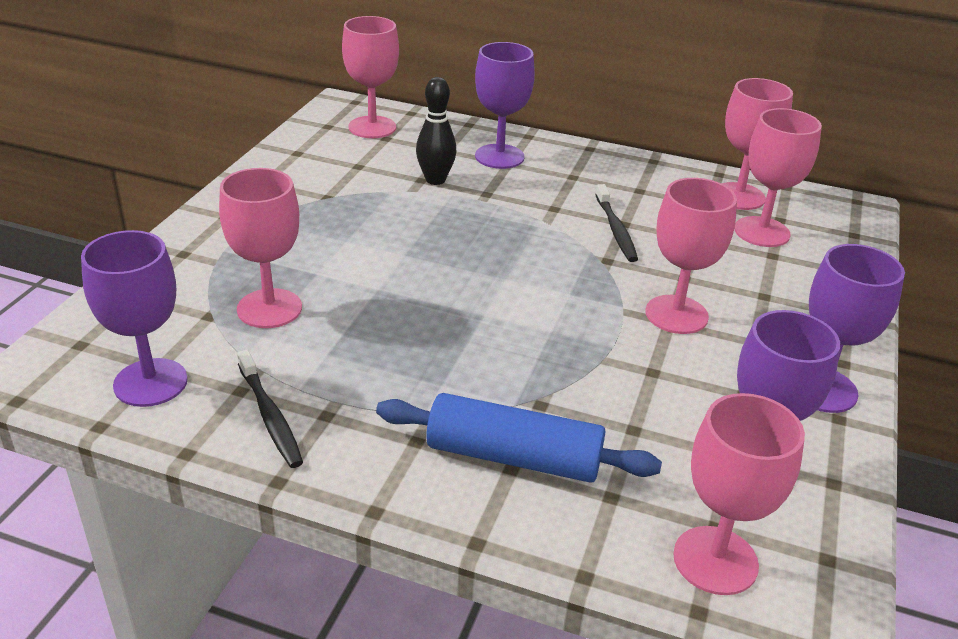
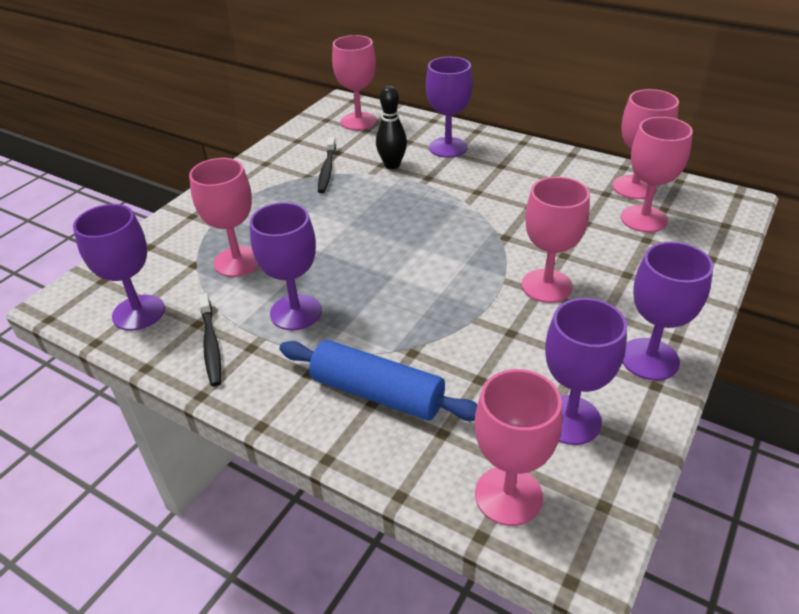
camera: 15 degrees right, 5 degrees up
(372, 367) = (296, 312): none -> purple goblet
(615, 229) = (520, 211): black toothbrush -> black toothbrush (327, 170)

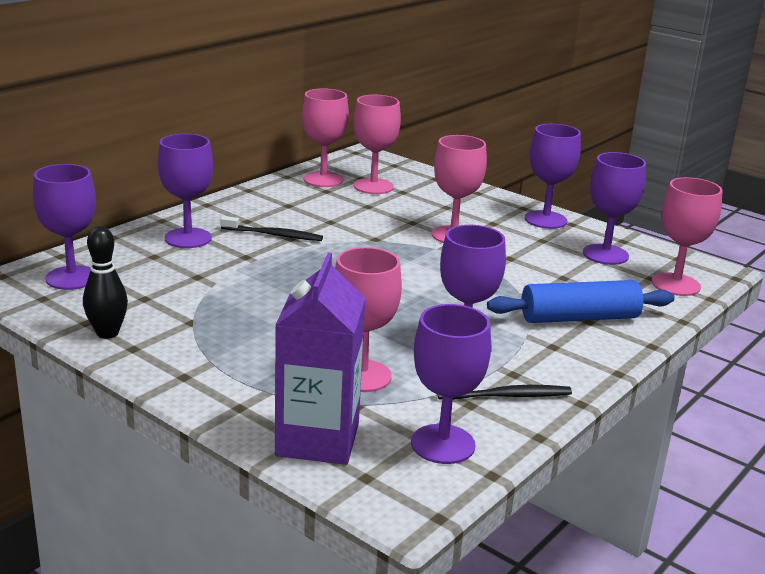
camera: 85 degrees left, 15 degrees down
(149, 253) = (317, 439): none -> purple carton
(327, 170) = (185, 308): black toothbrush -> black toothbrush (273, 235)
(358, 121) = (72, 278): pink goblet -> purple goblet
(377, 393) = (579, 318): blue rolling pin -> blue rolling pin turned 45 degrees clockwise
(392, 165) = (204, 271): black bowling pin -> black bowling pin (107, 333)

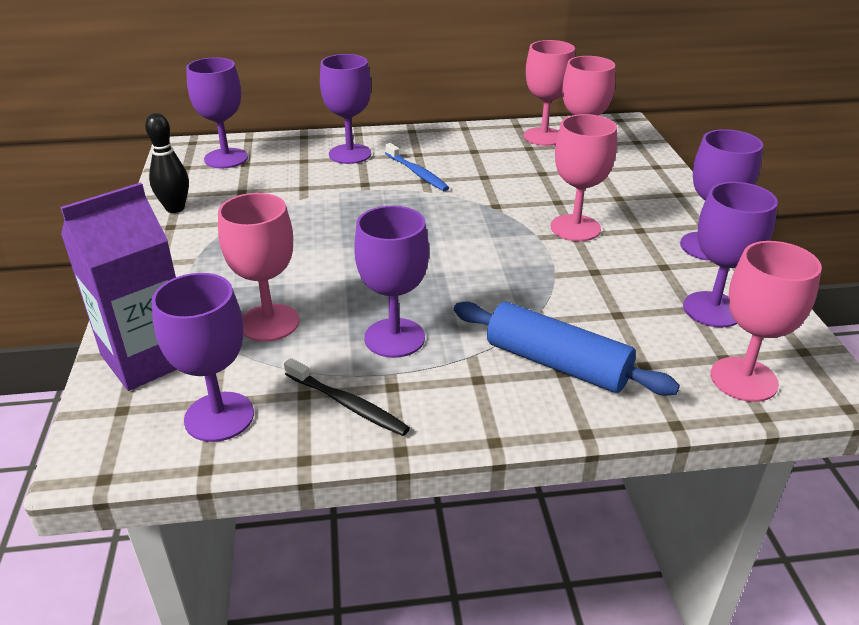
camera: 45 degrees right, 10 degrees up
(273, 235) = (417, 173): black toothbrush -> blue toothbrush

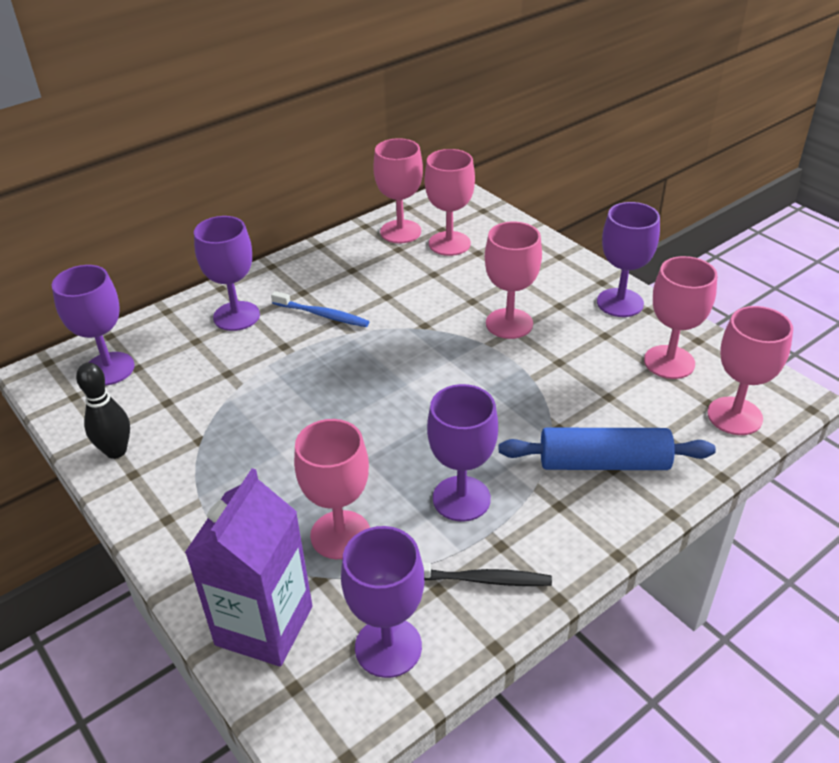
camera: 30 degrees left, 5 degrees up
(712, 309) = (669, 362): purple goblet -> pink goblet

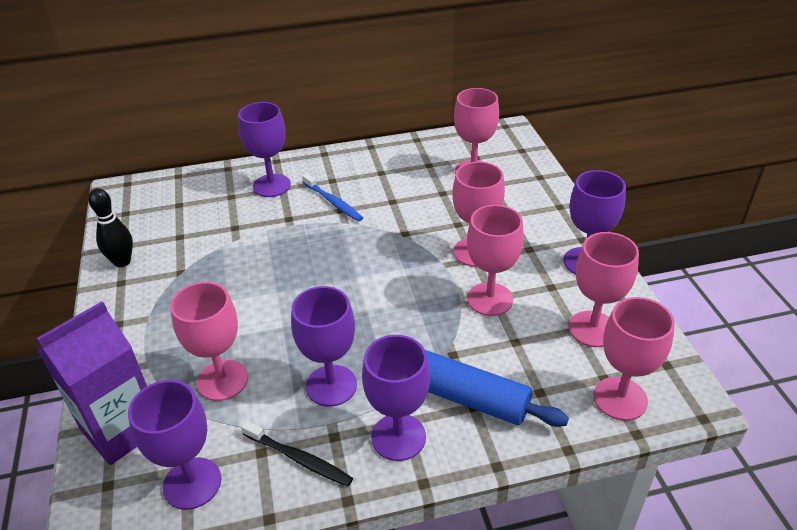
camera: 25 degrees right, 0 degrees up
(109, 369) = (160, 200): purple goblet -> purple goblet (398, 437)
(400, 232) = (441, 151): pink goblet -> pink goblet (490, 299)

